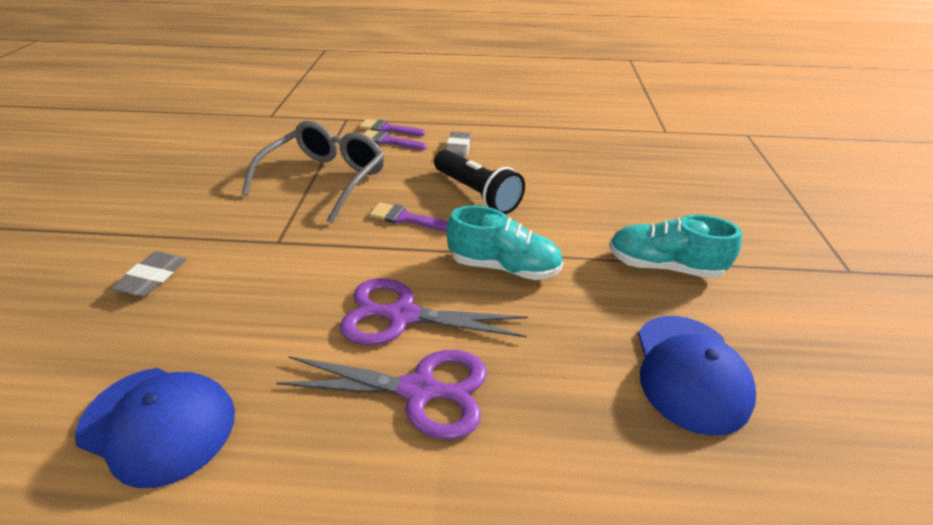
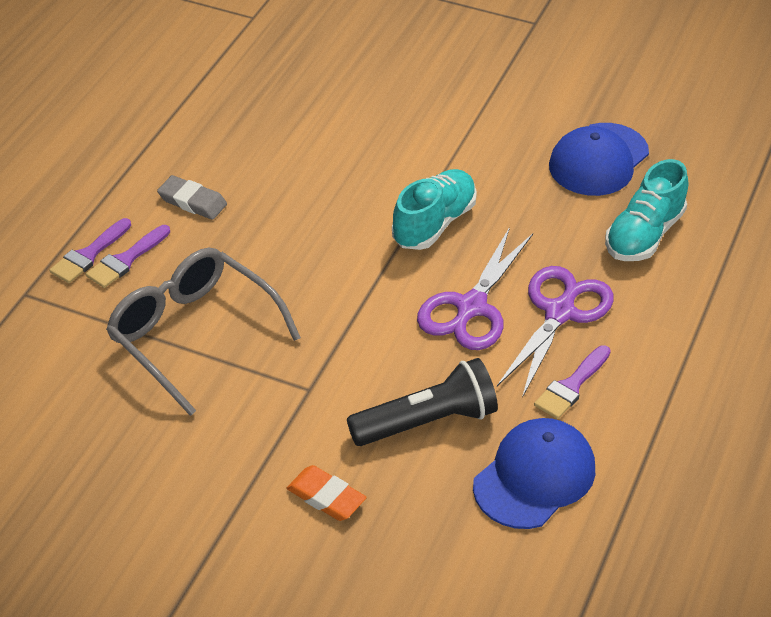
camera: 70 degrees left, 5 degrees up
(153, 277) = (326, 497): grey eraser -> orange eraser
(406, 218) = (318, 276): purple brush -> purple brush (571, 386)
(477, 194) = (300, 209): black flashlight -> black flashlight (428, 421)
(663, 266) = (481, 122): turquoise shoe -> turquoise shoe (644, 235)
(690, 372) = (598, 160): blue cap -> blue cap turned 105 degrees clockwise

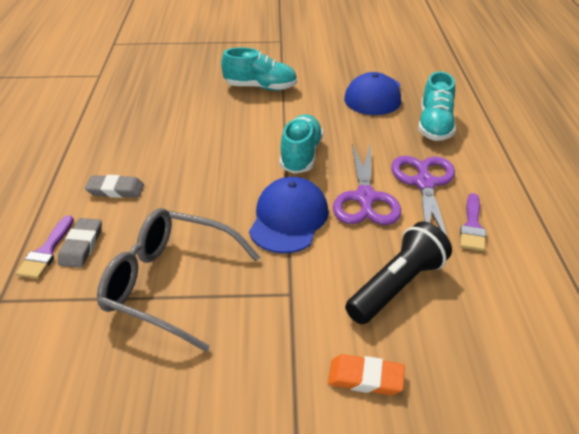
camera: 25 degrees left, 5 degrees down
(126, 260) = (81, 245): purple brush -> grey eraser
(452, 100) = (260, 87): none -> turquoise shoe
(534, 477) = (504, 298): blue cap -> blue cap (288, 219)

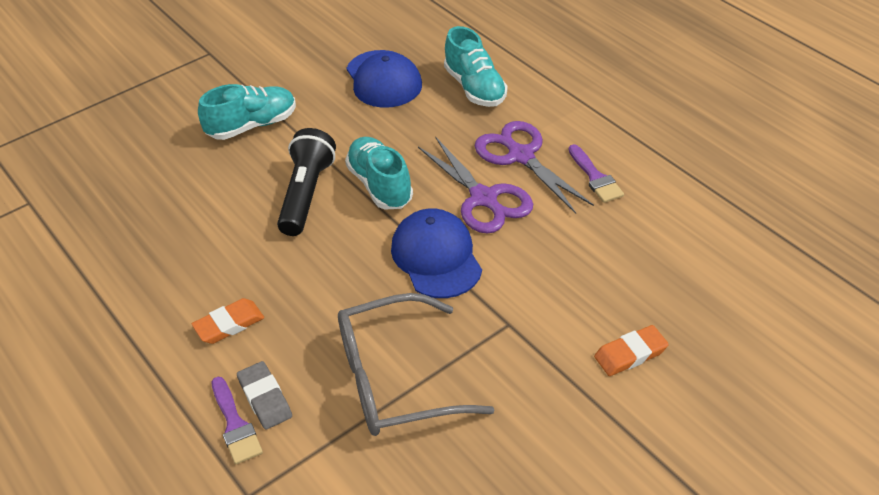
camera: 35 degrees left, 5 degrees up
(115, 190) = (229, 324): grey eraser -> orange eraser
(397, 286) = (585, 265): black flashlight -> black flashlight (306, 194)

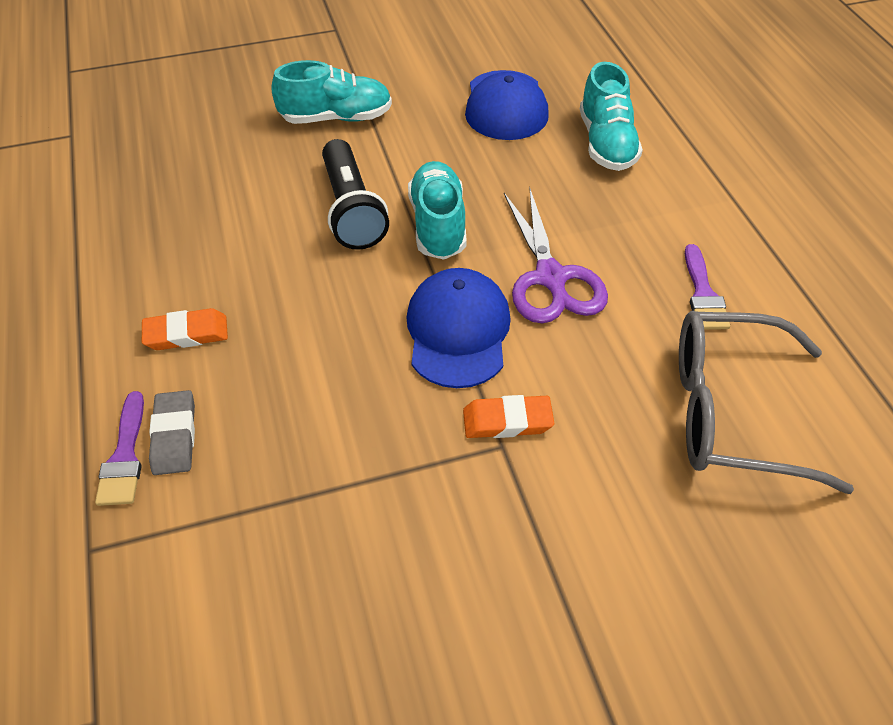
camera: 20 degrees right, 5 degrees up
(306, 194) = (351, 210): black flashlight -> black flashlight turned 135 degrees clockwise
(394, 380) = (329, 468): grey glasses -> grey glasses (730, 413)
(521, 156) = (622, 240): purple scissors -> none
(630, 354) = (640, 543): orange eraser -> orange eraser (507, 421)

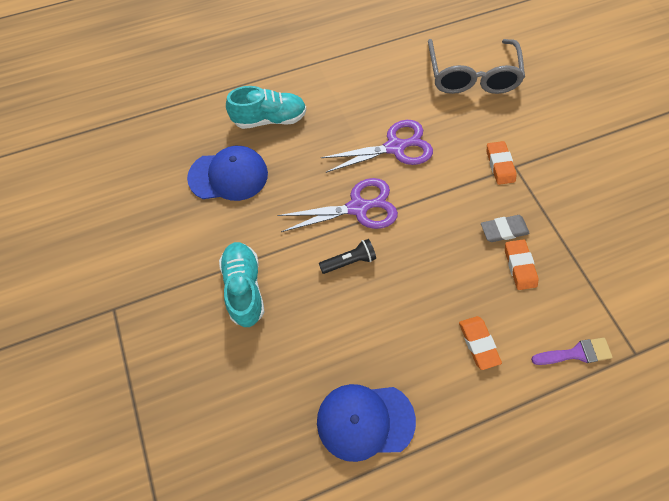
camera: 95 degrees left, 15 degrees up
(174, 436) = (554, 329): grey eraser -> grey eraser (503, 230)
(296, 410) = (519, 266): none -> orange eraser
(351, 210) = (349, 261): black flashlight -> black flashlight, size x0.59
(438, 225) = (357, 208): turquoise shoe -> purple scissors
(458, 331) = (444, 190): blue cap -> blue cap (365, 421)
(703, 294) = (395, 81): purple brush -> none

